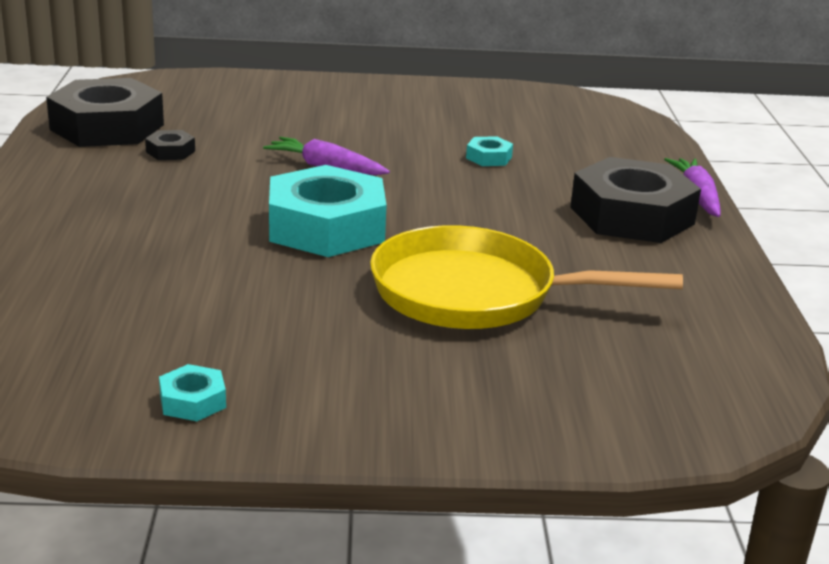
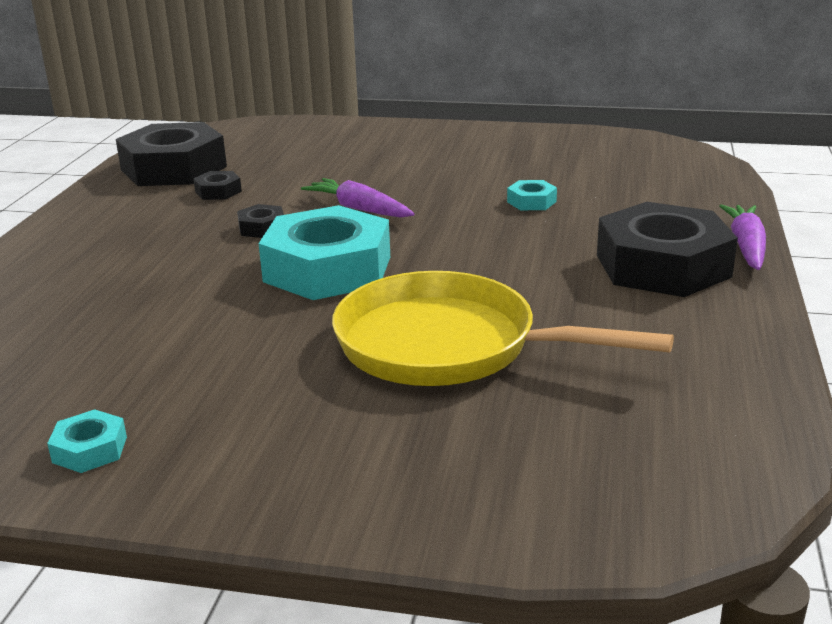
camera: 15 degrees right, 0 degrees up
(238, 188) = (262, 228): none -> black nut

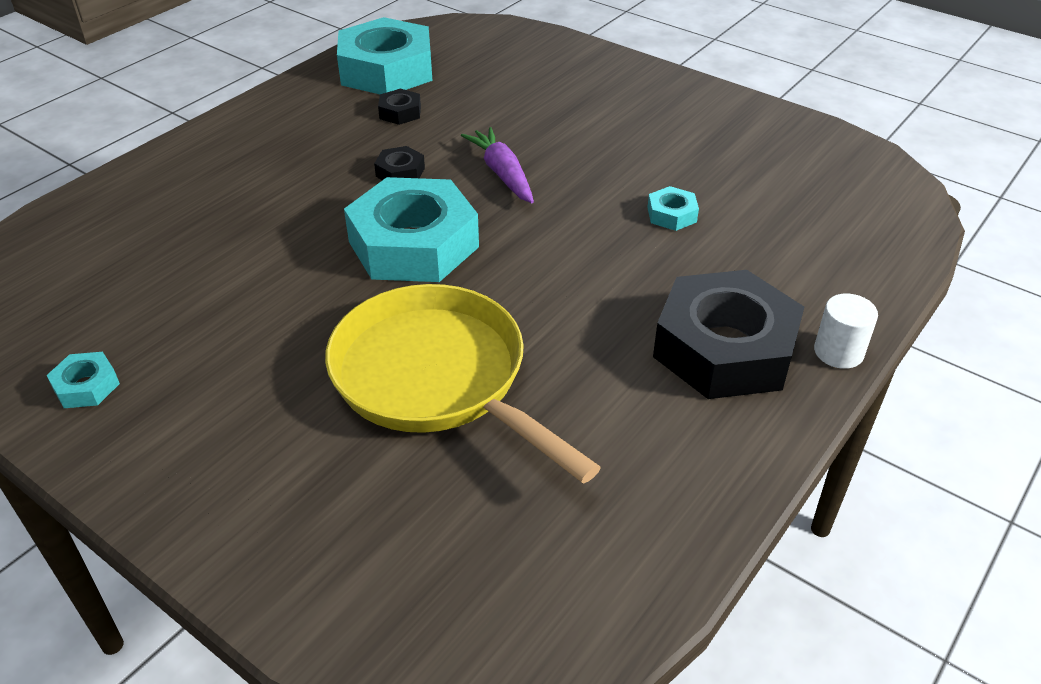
camera: 25 degrees right, 15 degrees up
(174, 168) = (387, 70): black nut -> turquoise nut
(746, 246) = (838, 352): purple carrot -> white cylinder

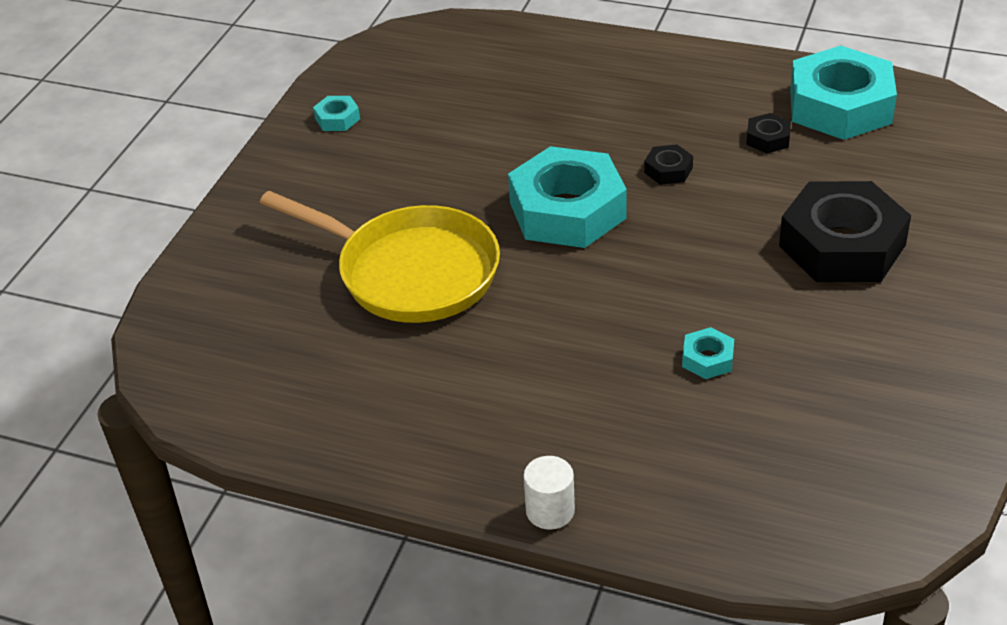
camera: 75 degrees right, 0 degrees up
(437, 378) = (410, 272): yellow pan -> yellow pan turned 90 degrees clockwise
(502, 173) = (706, 231): purple carrot -> none
(724, 348) = (519, 430): black nut -> black nut (842, 245)

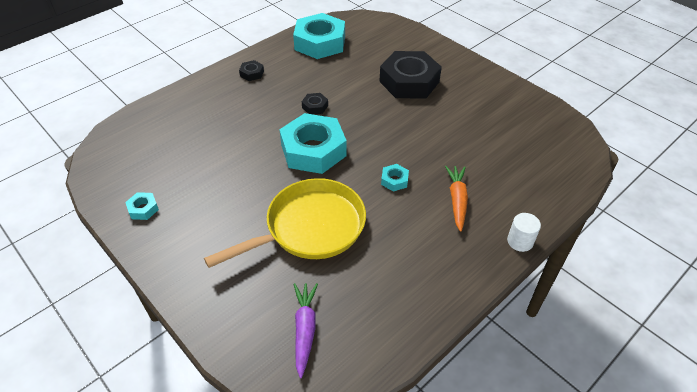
camera: 65 degrees left, 5 degrees up
(239, 339) = (305, 329): none -> purple carrot
(586, 405) = (457, 200): none -> orange carrot
(707, 359) = (452, 149): turquoise nut -> turquoise nut (394, 180)
(768, 139) = (322, 70): black nut -> black nut (252, 73)

